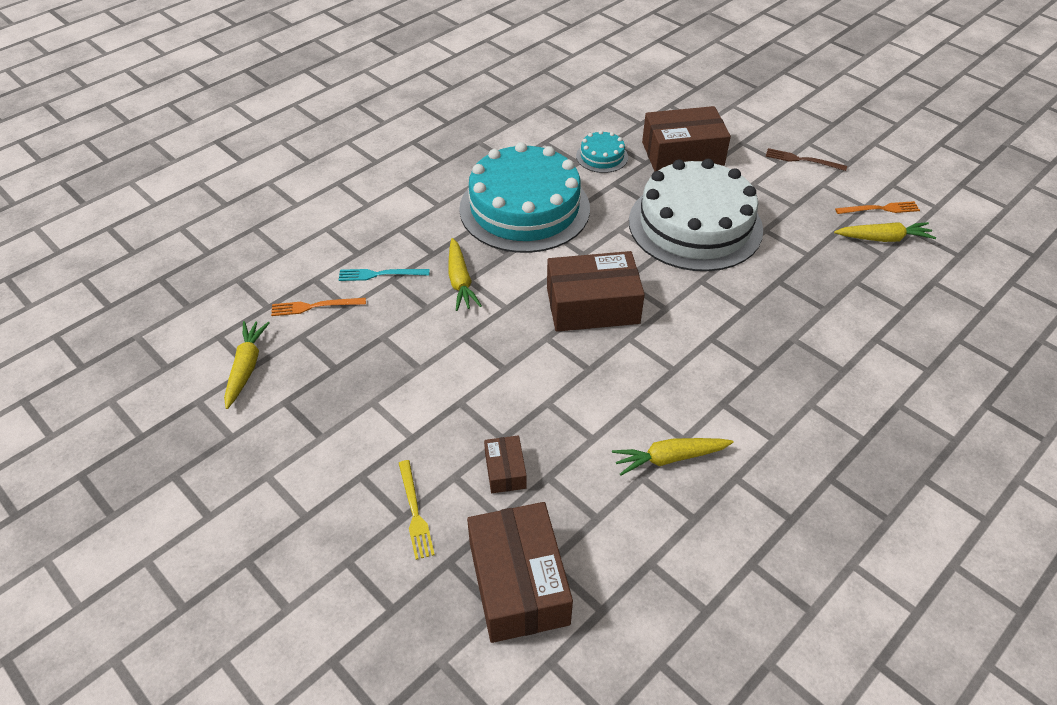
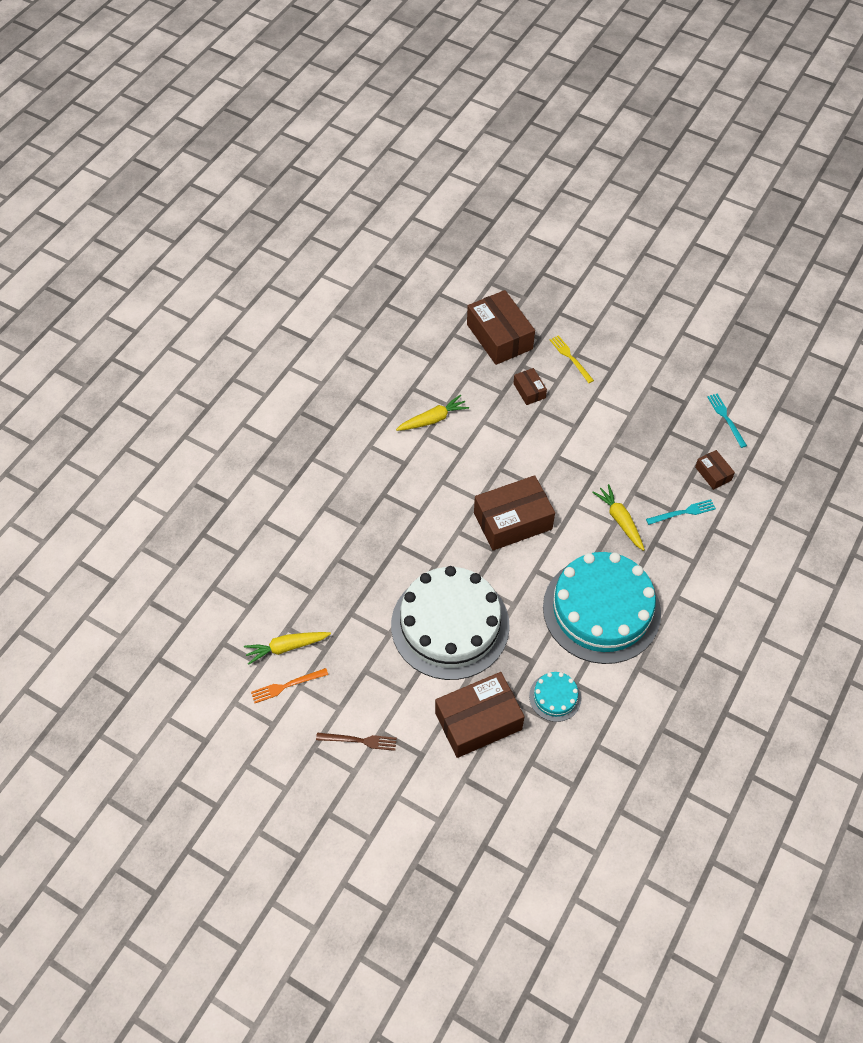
camera: 165 degrees right, 10 degrees up
(246, 367) = (726, 418): yellow carrot -> turquoise fork
(315, 306) = (713, 474): orange fork -> brown box

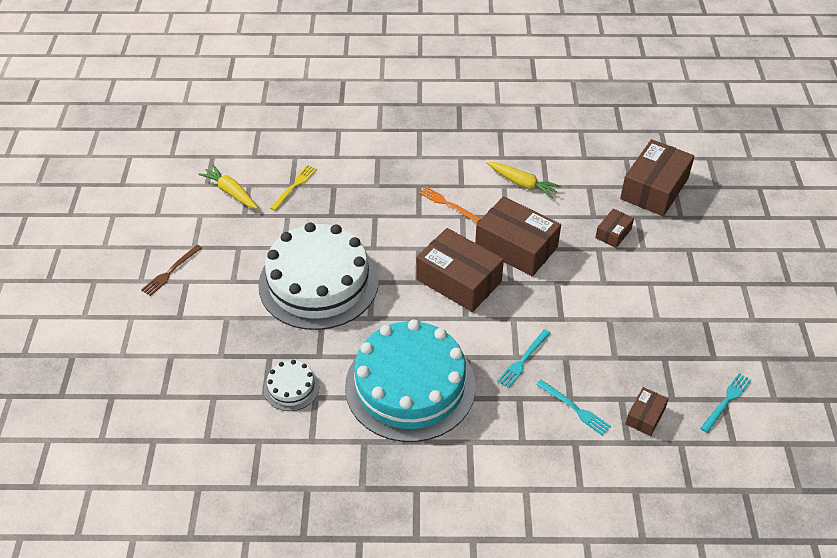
camera: 60 degrees right, 10 degrees down
(287, 686) = (196, 207): orange fork -> orange fork (447, 204)
(359, 740) = (170, 271): brown fork -> brown fork turned 60 degrees clockwise
(478, 721) = (234, 341): brown box -> brown box (516, 247)
(555, 697) = (291, 387): turquoise cake -> white cake
(570, 358) = (680, 247): yellow fork -> yellow fork (294, 186)
(620, 520) = (523, 360): yellow carrot -> turquoise fork

